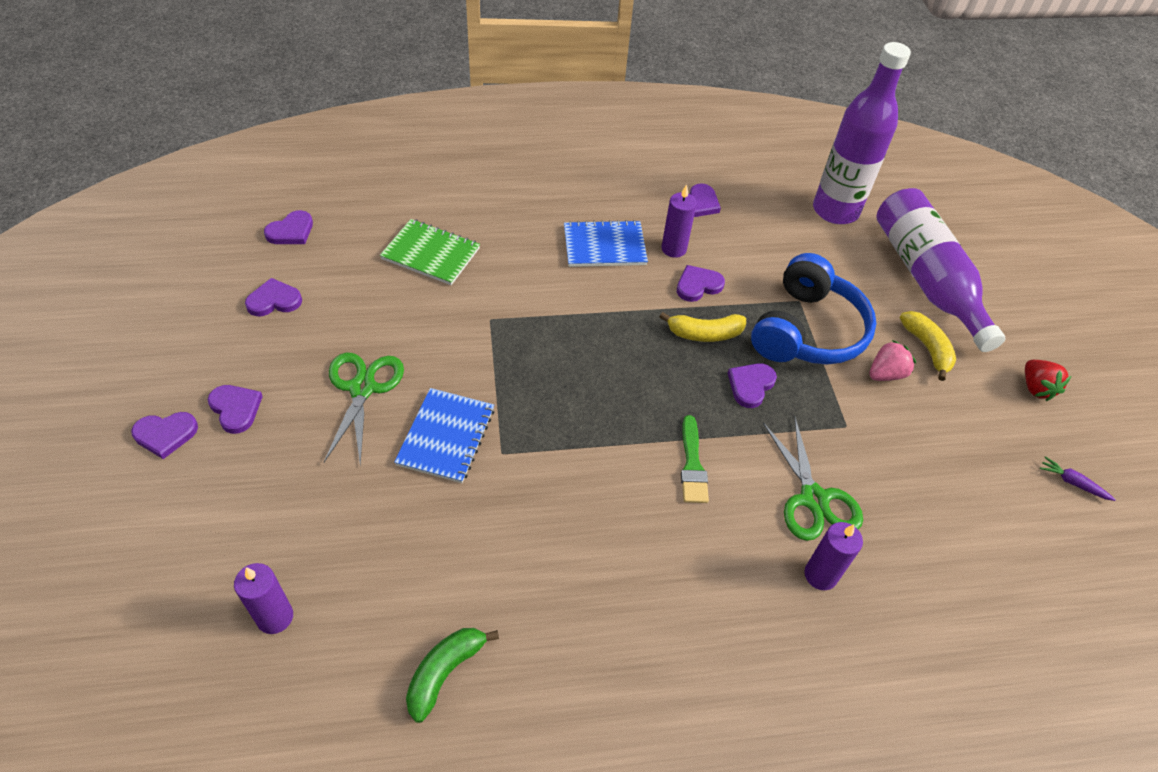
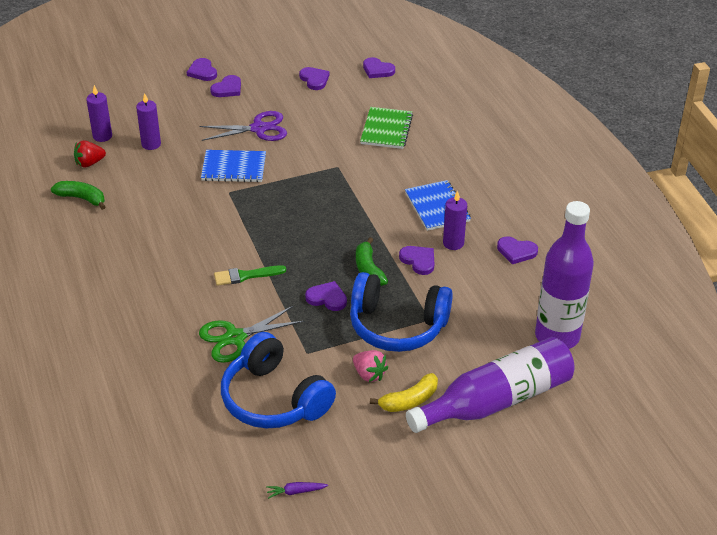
camera: 80 degrees right, 10 degrees down
(363, 388) = (259, 129): green scissors -> purple scissors
(704, 333) = (369, 269): yellow banana -> green banana
(820, 575) = (175, 344): purple candle -> purple candle (151, 144)
(925, 476) = (274, 399): none -> blue headphones
(1036, 388) = (392, 474): red strawberry -> red strawberry (89, 163)
(1072, 482) = (295, 492): purple carrot -> purple carrot turned 120 degrees counterclockwise

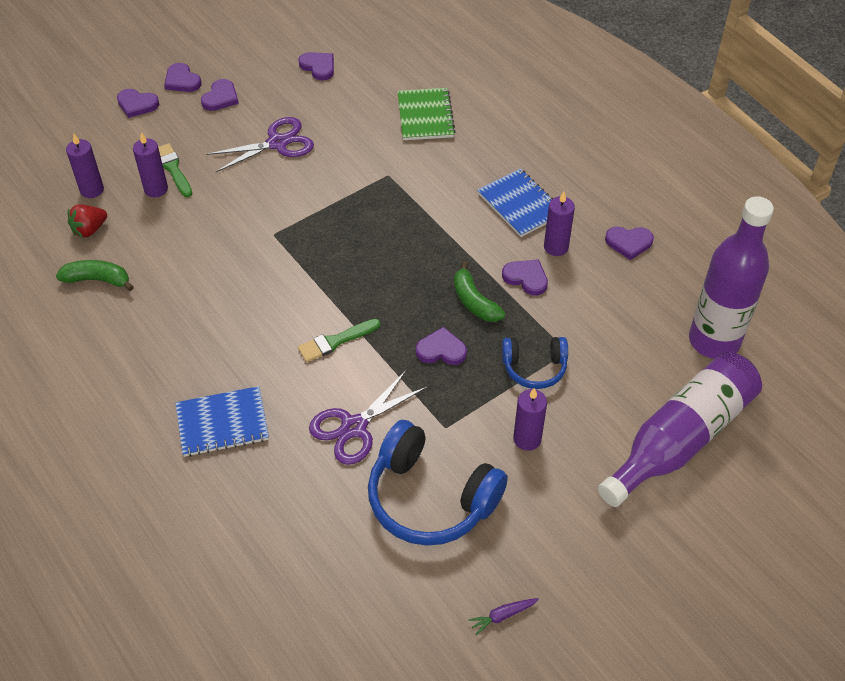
camera: 15 degrees left, 10 degrees up
(170, 132) = (173, 169): none -> green brush
(234, 168) = (267, 201): blue notebook -> blue notebook (222, 423)
(235, 337) = (354, 427): green scissors -> purple scissors
(369, 374) = (527, 439): pink strawberry -> purple candle
(377, 70) = (386, 41): purple heart -> purple heart (137, 104)
(397, 326) = (534, 368): blue headphones -> blue headphones, size x0.56
(409, 400) = (585, 462): yellow banana -> none

